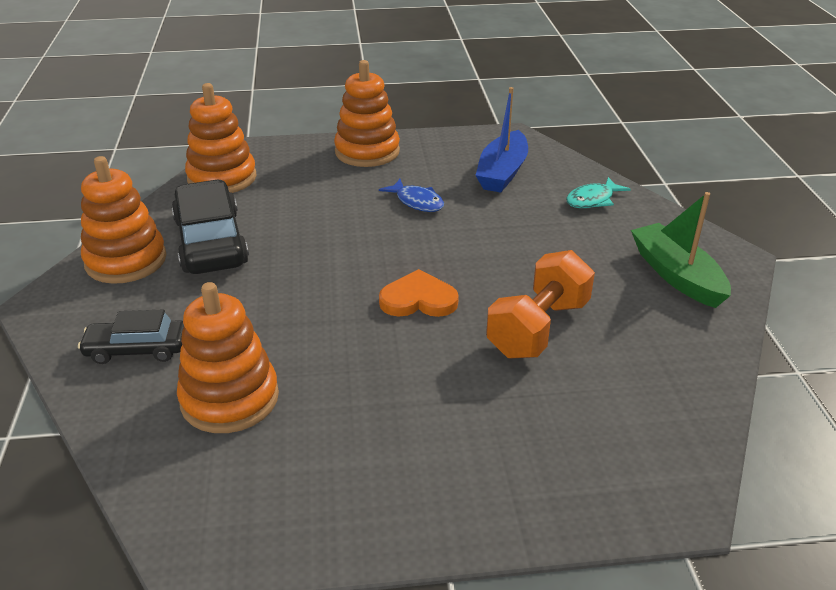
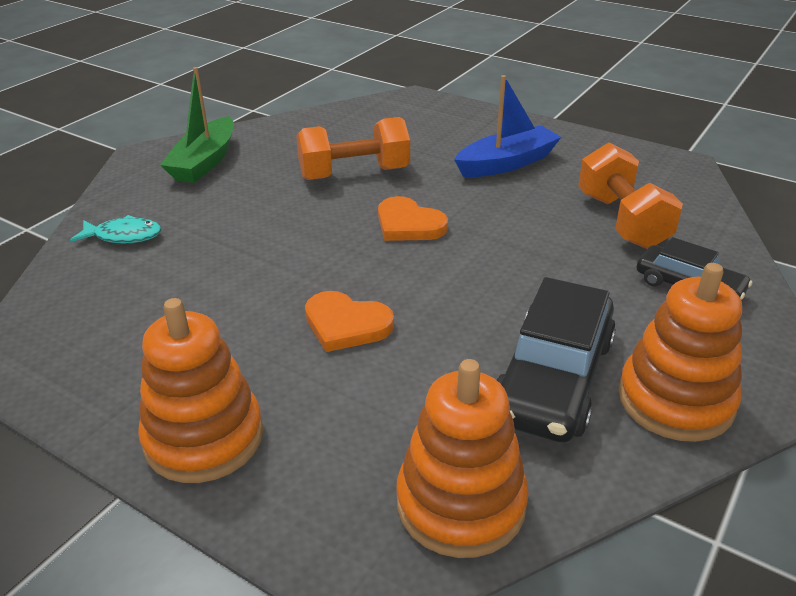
camera: 140 degrees left, 0 degrees up
(230, 398) = (622, 221): orange stacking toy -> orange dumbbell
(367, 216) = (346, 325): none -> orange heart
(417, 202) = (271, 316): blue fish -> none
(502, 172) = (127, 308): blue boat -> blue boat (506, 163)

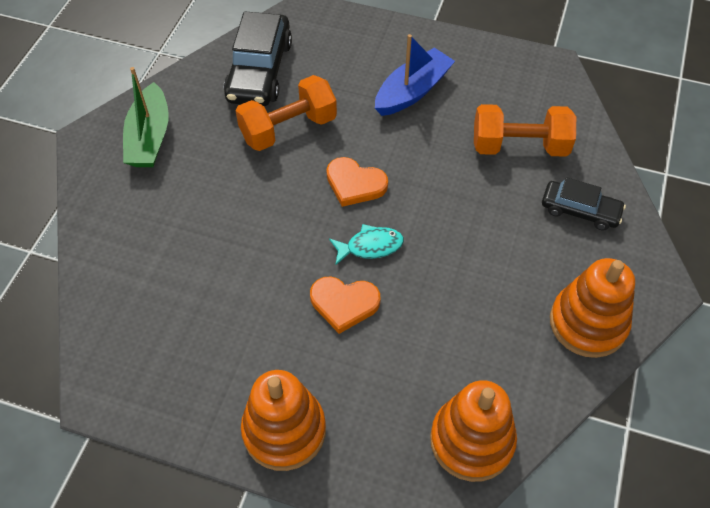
camera: 15 degrees left, 20 degrees up
(123, 236) = (124, 245): turquoise fish -> turquoise fish (370, 246)
(553, 378) = (504, 322): black car -> black car (259, 71)
(622, 221) = (519, 146): orange dumbbell -> orange dumbbell turned 60 degrees counterclockwise

